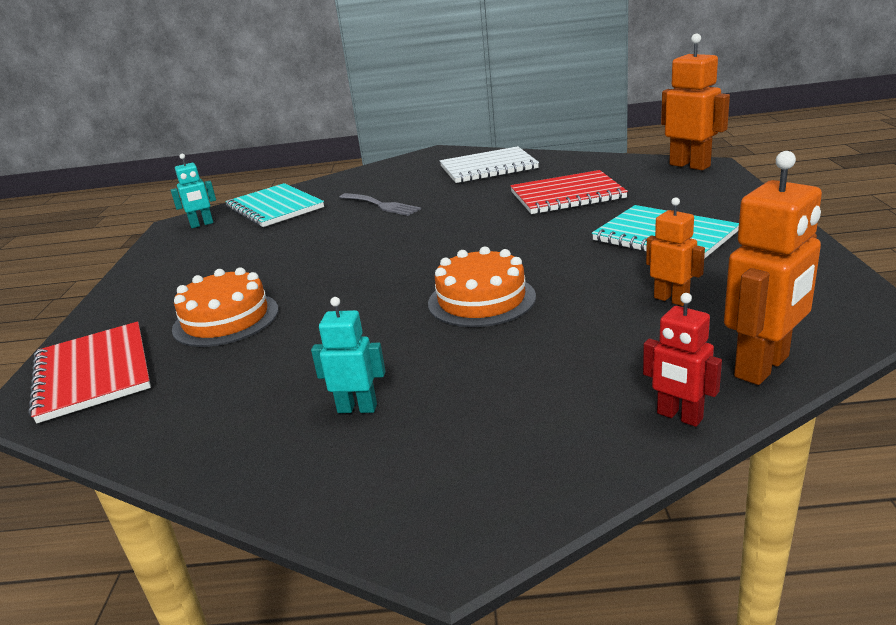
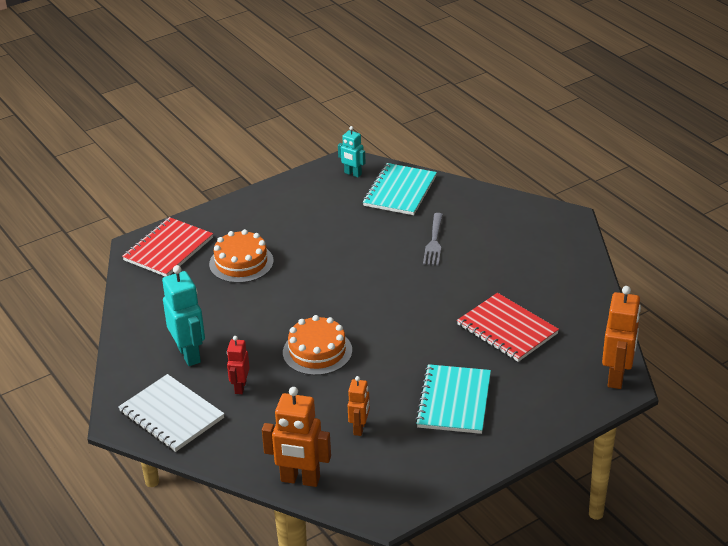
camera: 55 degrees right, 10 degrees up
(357, 408) = (189, 354): turquoise robot -> turquoise robot, size x1.71
(488, 168) = (546, 263): white notebook -> white notebook (171, 415)
(679, 416) = (239, 461): red robot -> red robot (240, 387)

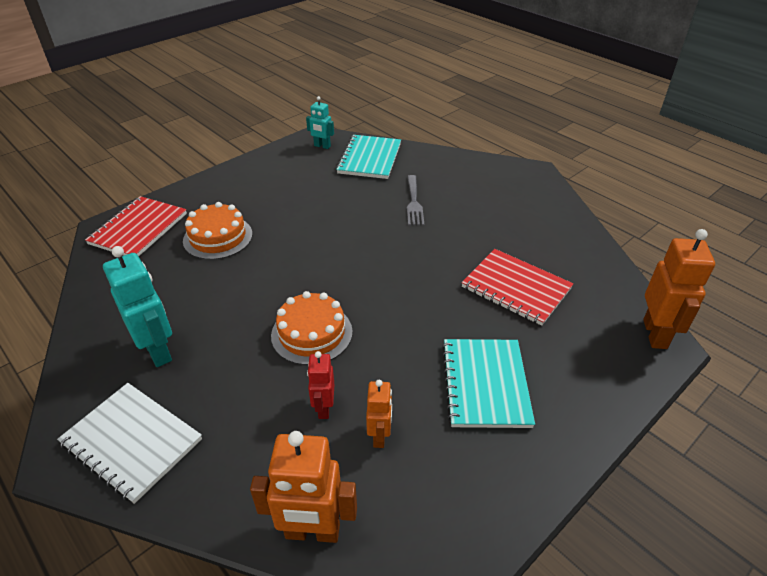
camera: 10 degrees left, 5 degrees up
(240, 387) = (222, 390): red robot -> red robot (323, 408)

